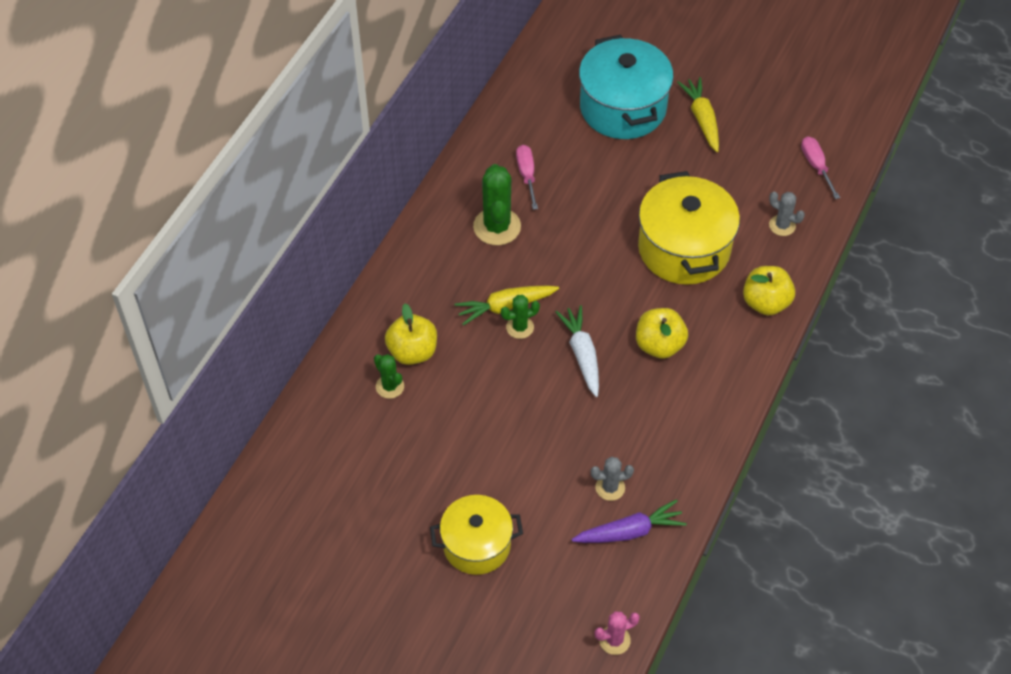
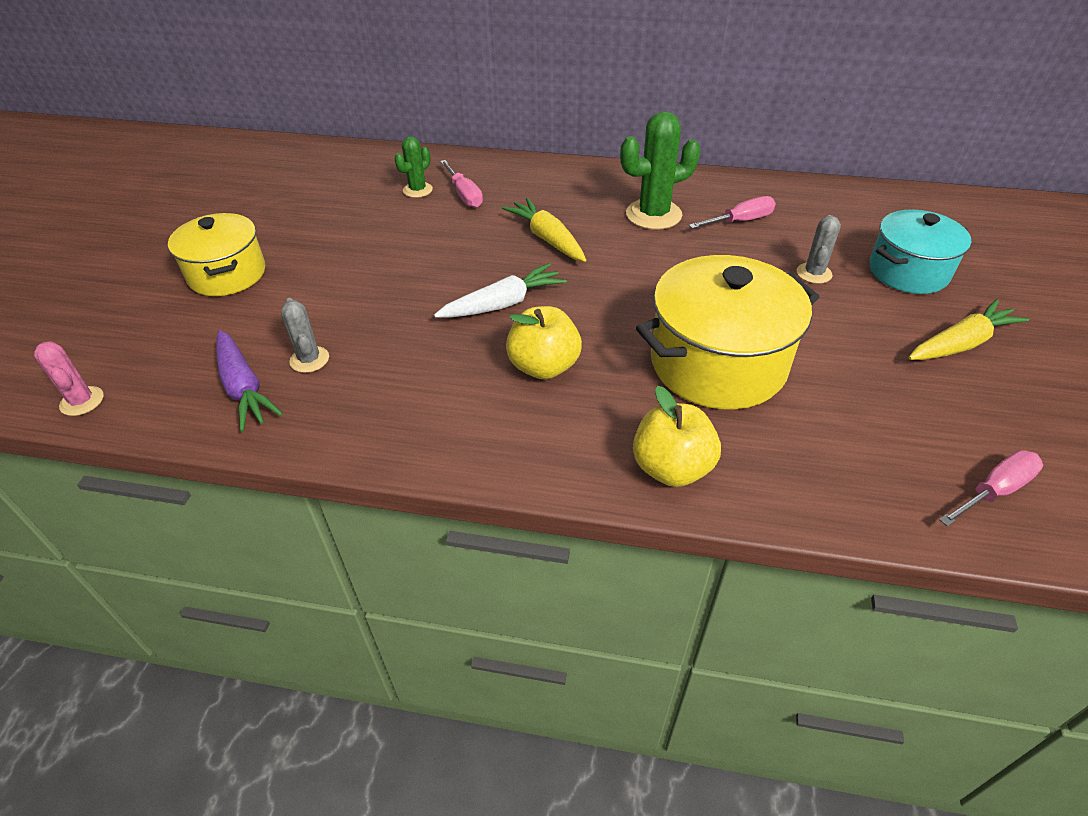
camera: 75 degrees right, 10 degrees down
(412, 352) = (464, 194): yellow apple -> pink screwdriver
(520, 327) = (523, 253): green cactus -> none
(623, 108) = (908, 271): turquoise pot -> turquoise pot, size x0.65
(782, 225) = (835, 464): grey cactus -> grey cactus (814, 273)

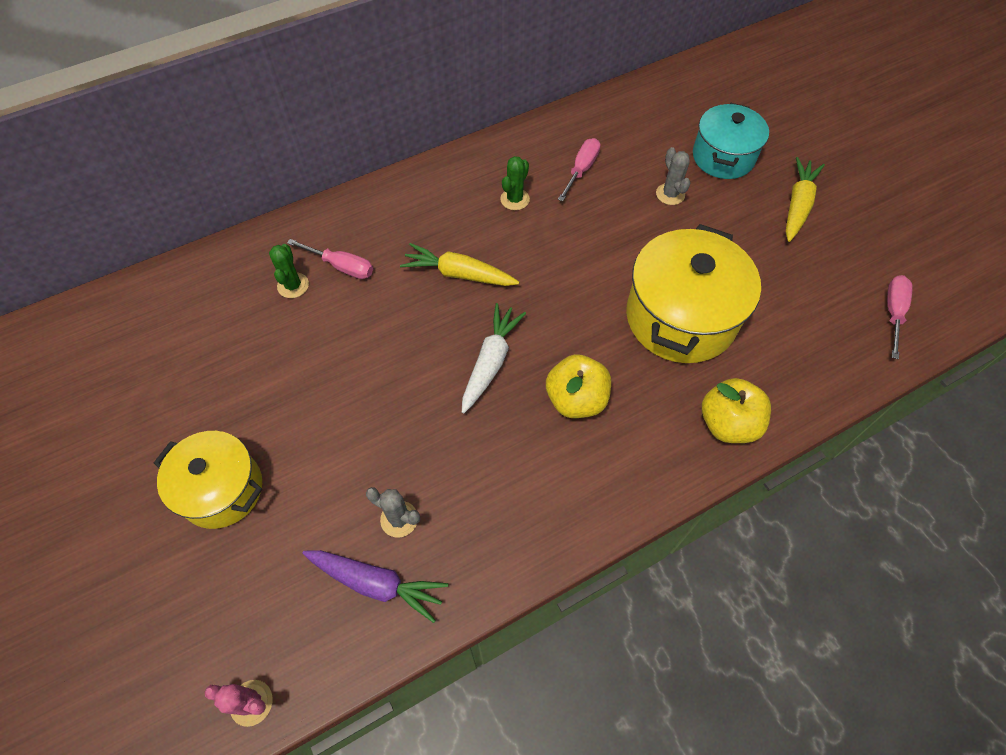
camera: 40 degrees left, 15 degrees up
(653, 215) = (515, 199): green cactus -> green cactus, size x0.56

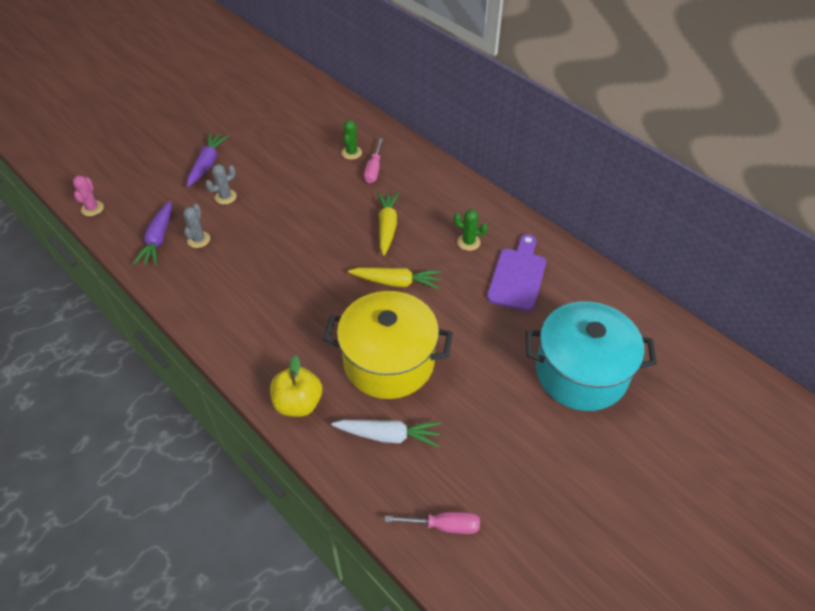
camera: 75 degrees right, 10 degrees down
(222, 489) = (207, 164): yellow pot -> purple carrot
(293, 285) = (351, 153): green cactus -> green cactus turned 60 degrees counterclockwise
(490, 361) = (319, 258): white carrot -> white carrot (388, 435)
(576, 399) = (299, 309): yellow apple -> none
(581, 170) = (517, 276): pink screwdriver -> purple cutting board
(670, 194) = (517, 339): grey cactus -> grey cactus (225, 197)
(723, 157) = (581, 373): turquoise pot -> turquoise pot, size x1.54
(797, 205) = (547, 438): yellow carrot -> yellow carrot (396, 282)

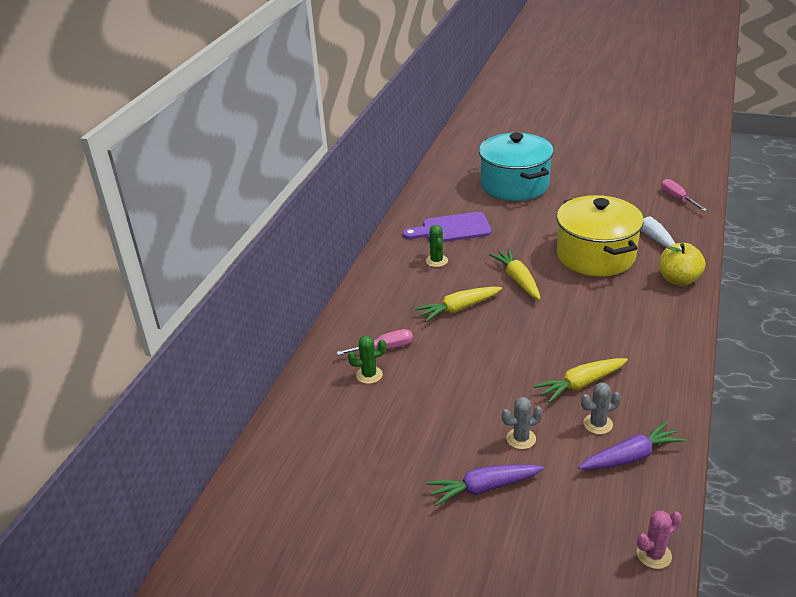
camera: 115 degrees left, 15 degrees down
(225, 197) = (521, 439): grey cactus -> grey cactus turned 45 degrees counterclockwise
(240, 252) = (580, 384): none -> yellow carrot

